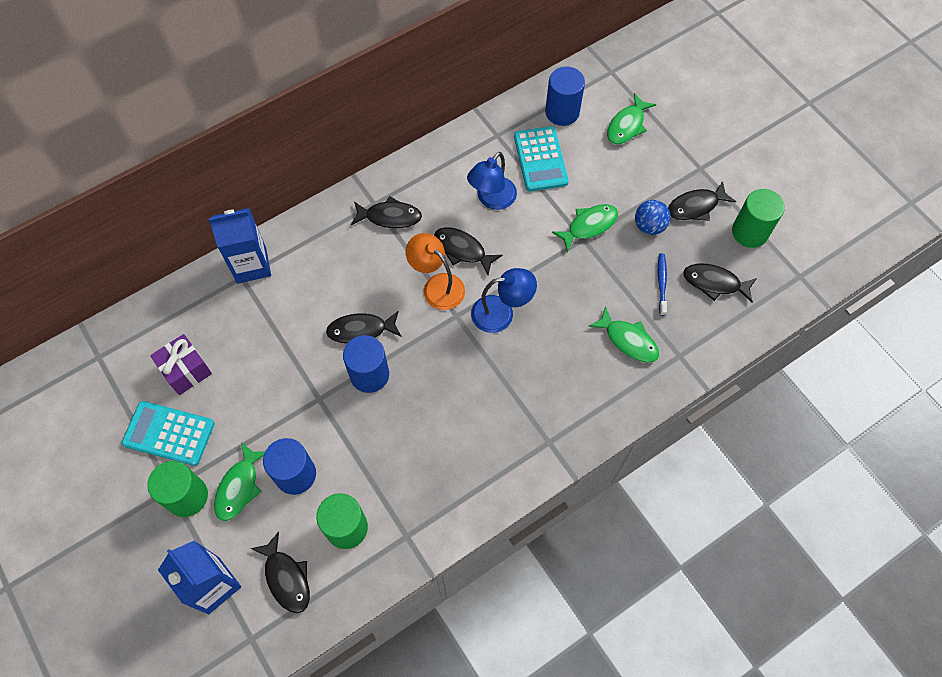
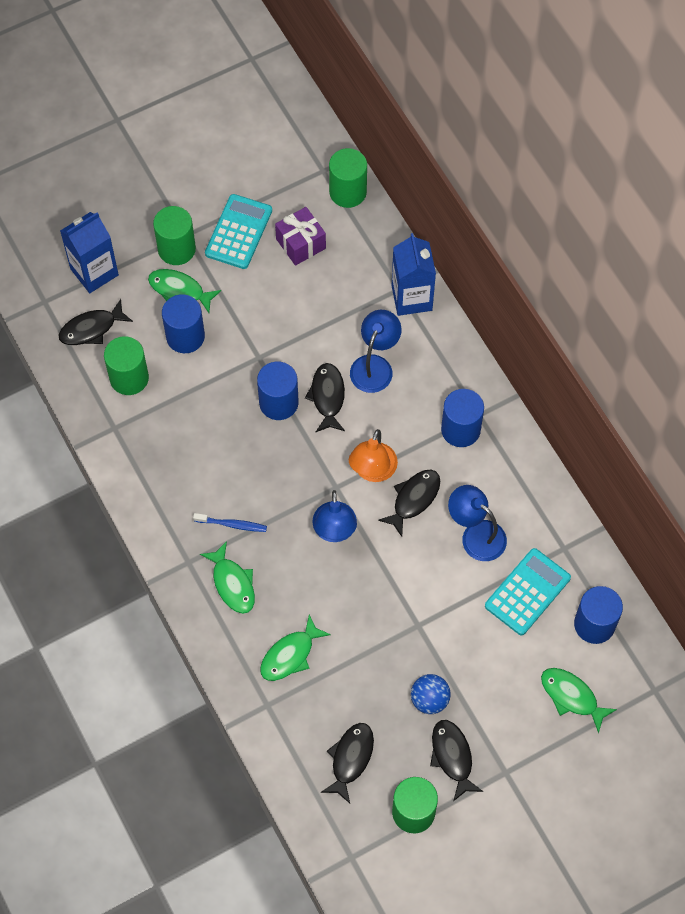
camera: 95 degrees right, 0 degrees up
(126, 331) = (348, 192): none -> green cylinder
(326, 292) = (375, 365): none -> blue lamp
(390, 217) = (460, 429): black fish -> blue cylinder
(437, 286) = (372, 471): orange lamp -> orange lamp turned 150 degrees clockwise
(540, 159) = (527, 592): turquoise calculator -> turquoise calculator turned 135 degrees clockwise
(589, 226) = (434, 634): green fish -> green fish (232, 583)
(661, 283) = (355, 701): blue toothbrush -> blue toothbrush (232, 524)

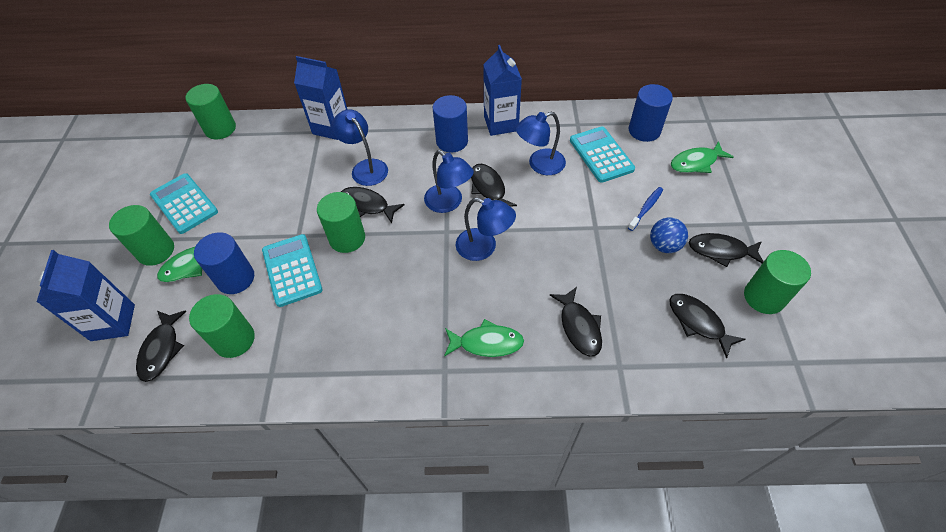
camera: 60 degrees left, 10 degrees down
(219, 378) = (292, 270): none -> turquoise calculator
(232, 524) = (431, 318): blue toothbrush -> blue toothbrush (646, 208)
(278, 403) = (347, 238): blue cylinder -> green cylinder
(290, 655) = (579, 327): green fish -> black fish
(301, 244) = (232, 170): purple gift -> none
(372, 471) = (449, 203): orange lamp -> blue lamp
(517, 466) = (501, 123): none -> blue carton

